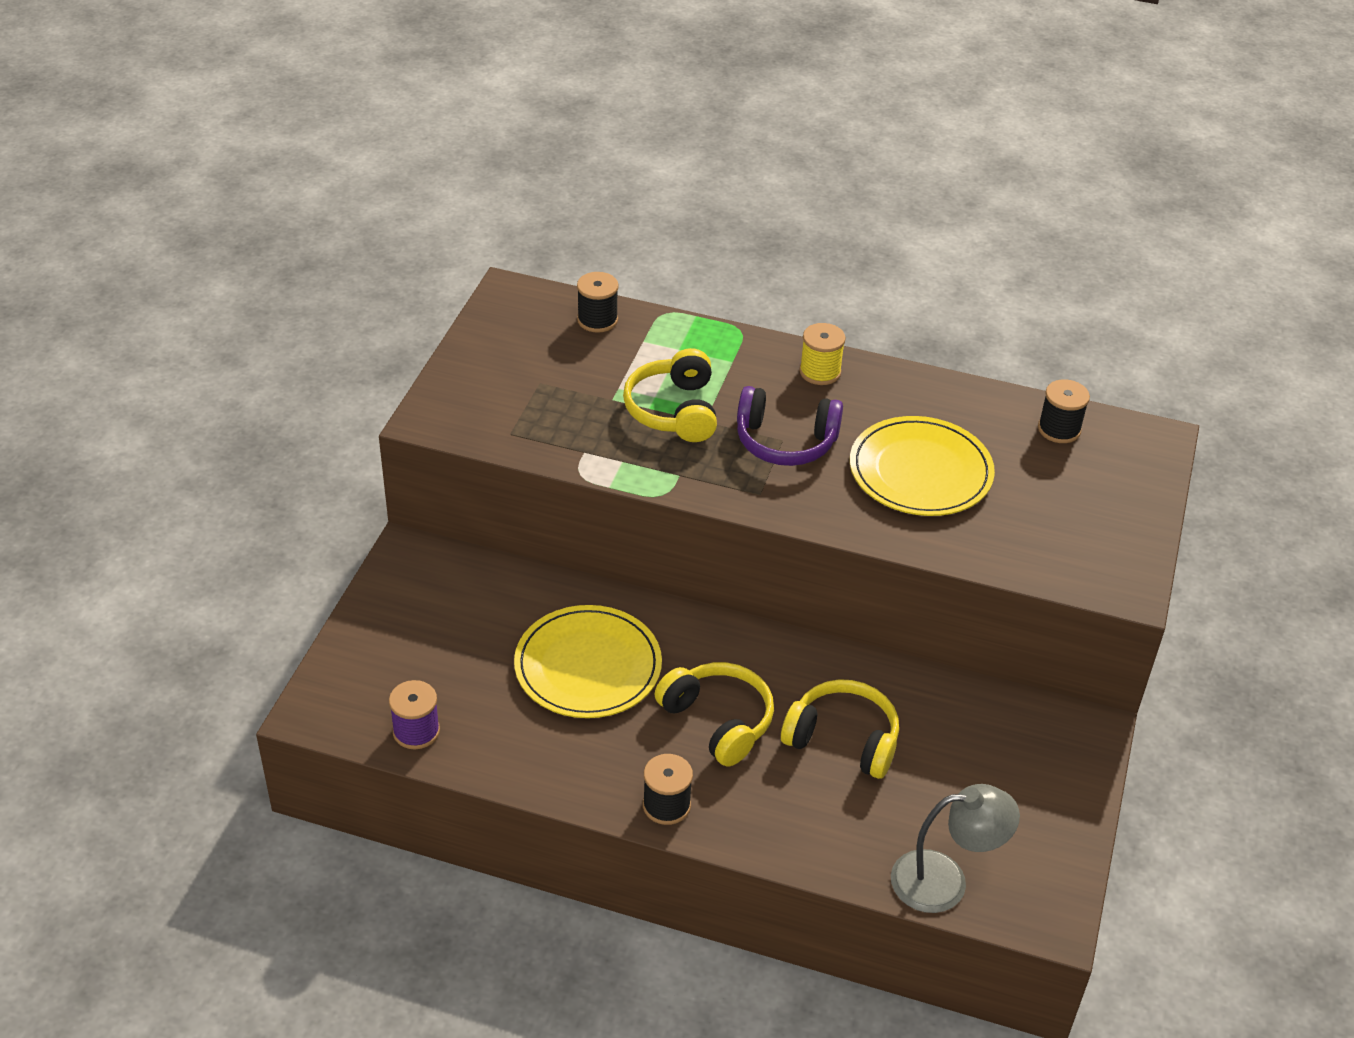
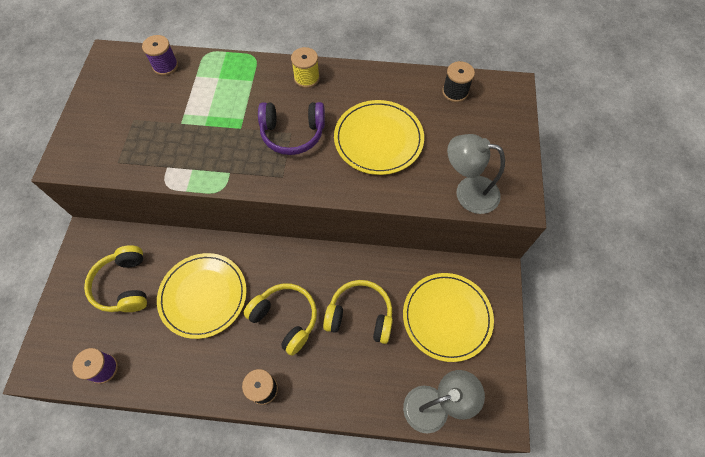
camera: 10 degrees left, 20 degrees up
(597, 320) = (165, 66): black spool -> purple spool
(673, 410) = (220, 124): yellow headphones -> yellow headphones (124, 285)
(990, 769) = (447, 317): none -> yellow plate
(1049, 562) = (468, 192): none -> grey lamp

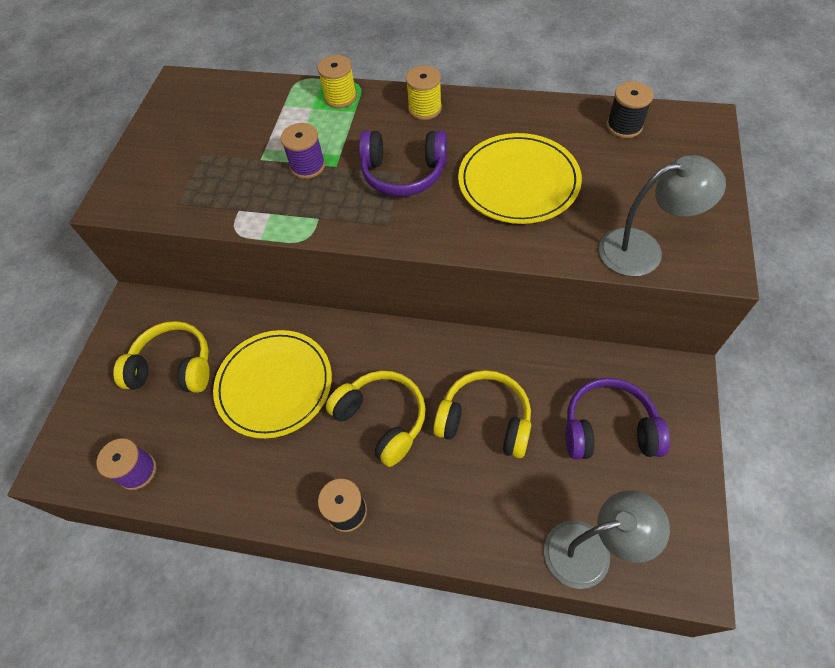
camera: 10 degrees right, 5 degrees down
(124, 285) = (174, 367): yellow headphones -> yellow headphones turned 105 degrees clockwise
(165, 66) = (246, 94): purple spool -> purple spool (308, 166)
(240, 68) = (340, 97): none -> yellow spool
(447, 317) = (608, 428): yellow plate -> purple headphones
(468, 192) = (643, 249): grey lamp -> grey lamp turned 150 degrees clockwise

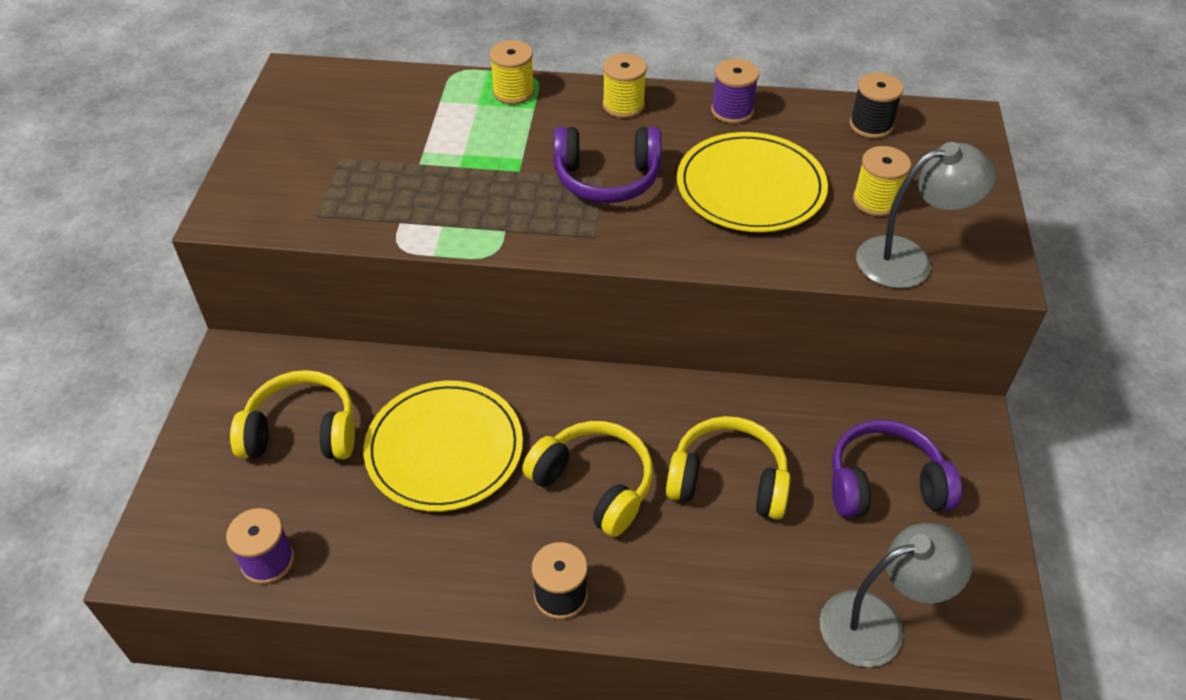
camera: 10 degrees left, 10 degrees down
(308, 166) = (482, 171): purple spool -> purple spool (732, 111)
(621, 195) = (875, 201): none -> yellow spool

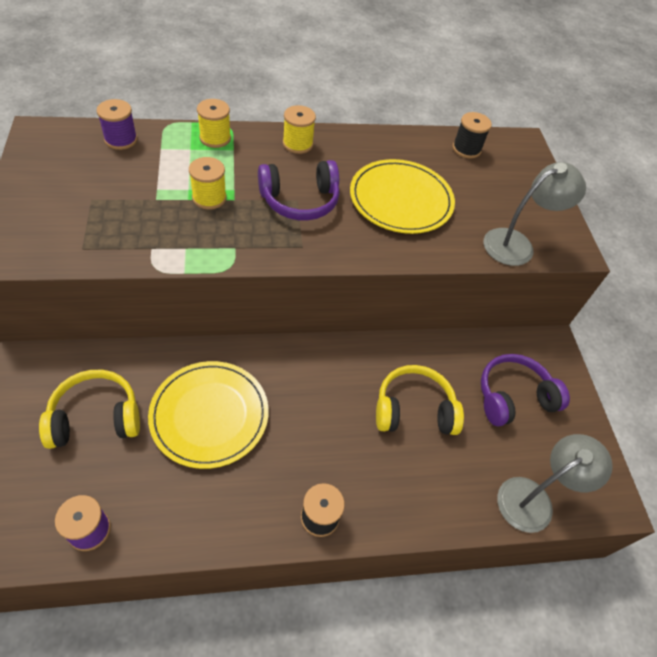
camera: 20 degrees left, 5 degrees up
(594, 484) = (324, 427): yellow headphones -> none
(732, 111) = (373, 144): purple spool -> purple spool (121, 139)
(875, 201) = (484, 203): yellow spool -> yellow spool (209, 198)

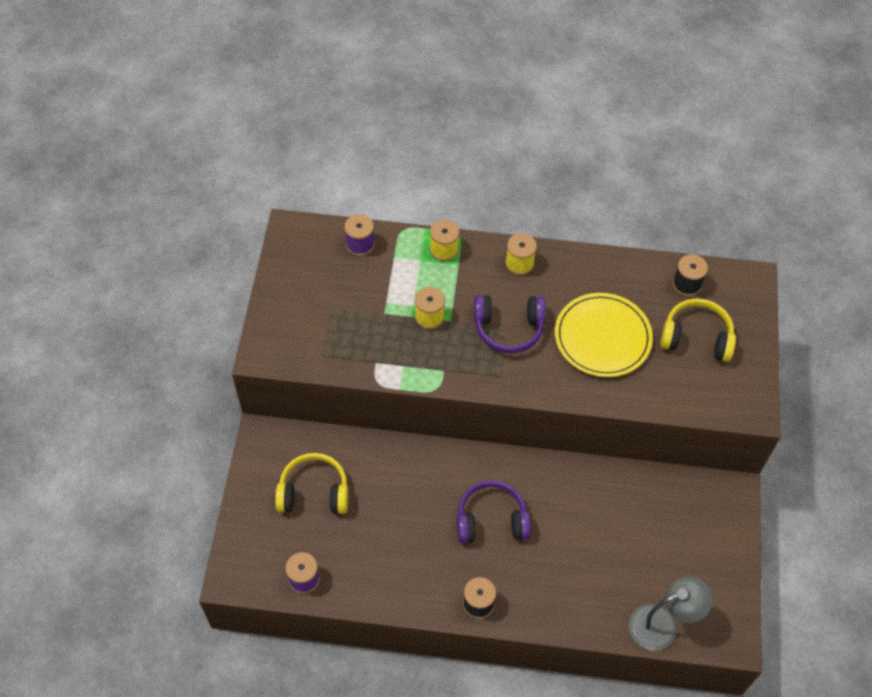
camera: 20 degrees right, 5 degrees up
(209, 415) = (404, 505): yellow plate -> none
(414, 409) = (579, 530): yellow headphones -> yellow headphones (696, 337)
(513, 397) = (676, 535): purple headphones -> purple headphones (491, 520)
(517, 244) = (699, 398): grey lamp -> none

